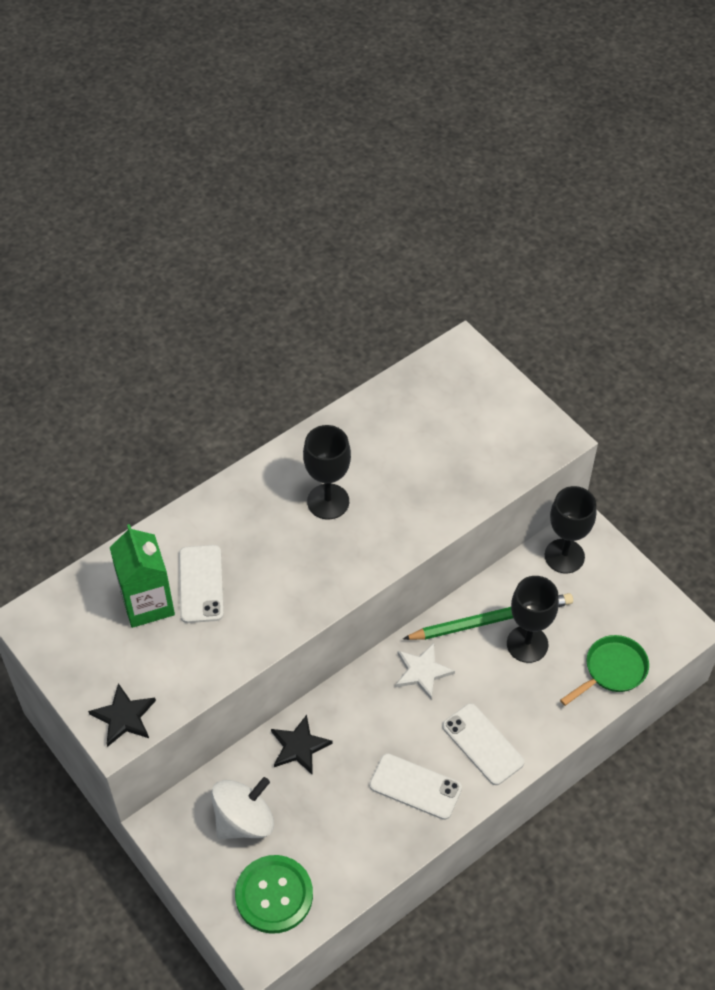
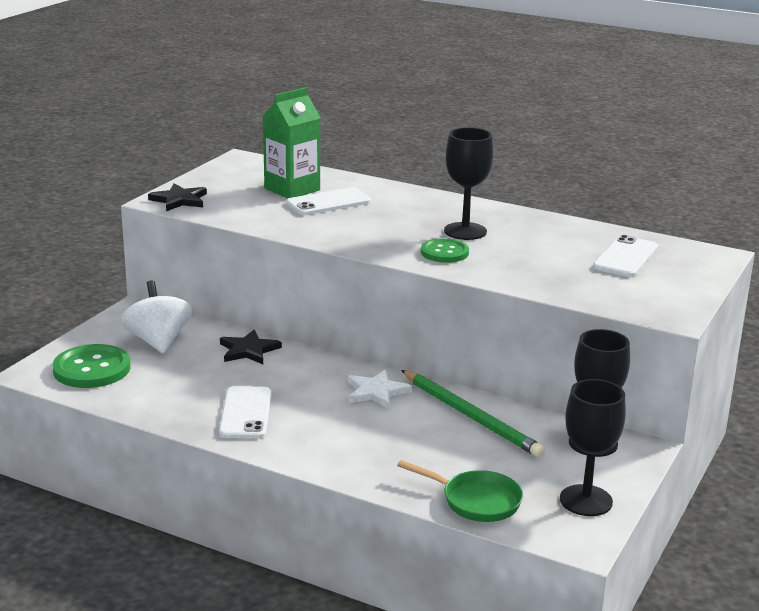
camera: 65 degrees right, 30 degrees down
(244, 820) = (158, 342): white spinning top -> white spinning top turned 135 degrees counterclockwise
(367, 538) = (444, 252): none -> green button
(482, 744) = (319, 440): white phone -> white phone (625, 257)
(527, 644) = (461, 442): black goblet -> black goblet (586, 500)

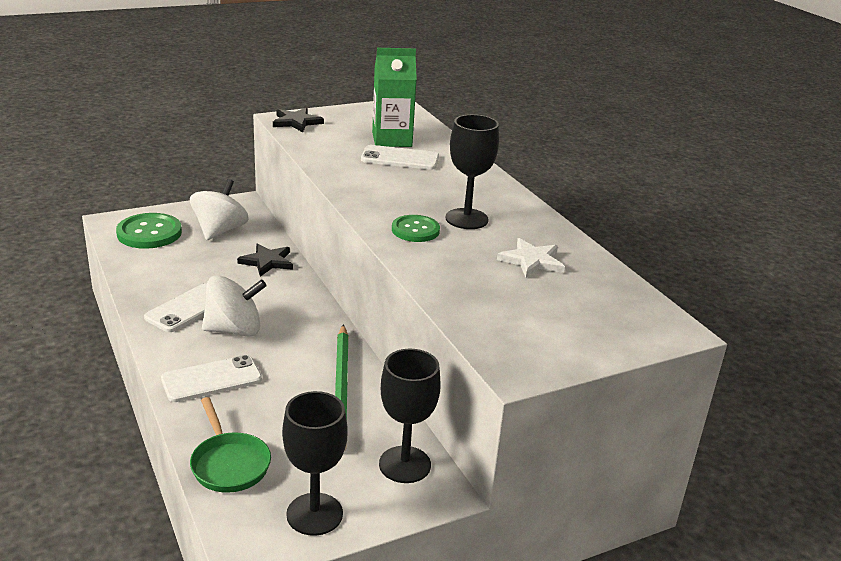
camera: 35 degrees right, 5 degrees up
(315, 412) = (234, 330): none -> white spinning top
(376, 392) = (303, 334): white star -> white star (532, 261)
(625, 257) = (573, 296): white phone -> white phone (211, 379)

